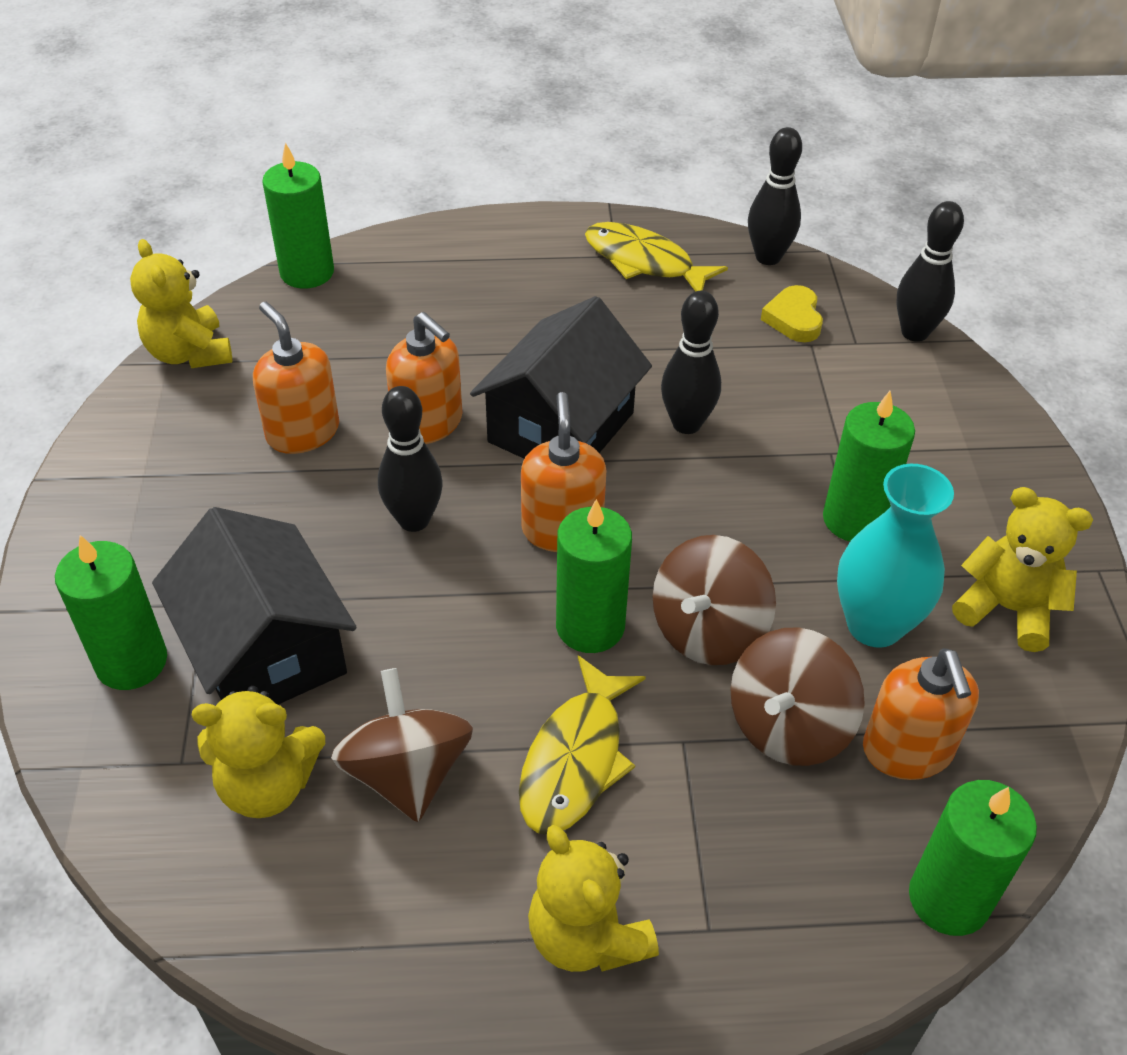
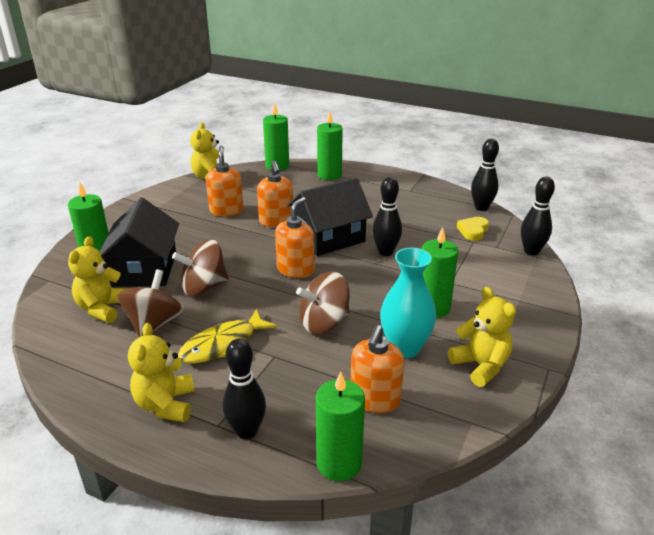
camera: 30 degrees right, 15 degrees down
(268, 785) = (102, 309): yellow teddy bear -> yellow teddy bear turned 75 degrees clockwise
(414, 520) = (240, 248): black bowling pin -> black bowling pin (247, 431)
(590, 626) = (274, 304): green candle -> green candle (329, 175)
(644, 262) = (420, 195): yellow fish -> none
(788, 726) = (326, 368): brown spinning top -> brown spinning top (204, 287)

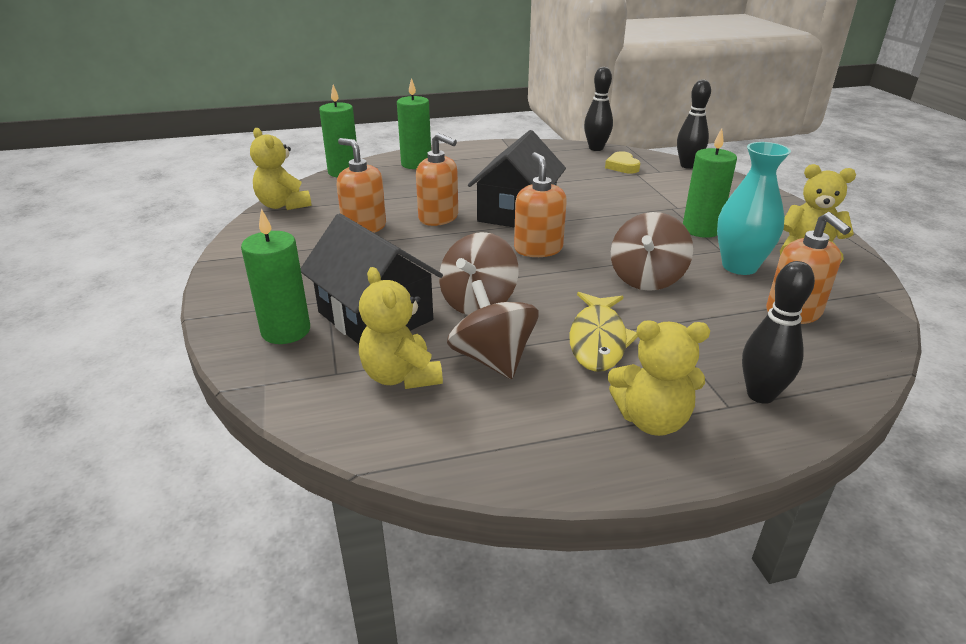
camera: 40 degrees left, 0 degrees up
(166, 404) = (652, 420): yellow teddy bear -> yellow teddy bear turned 45 degrees counterclockwise
(339, 463) = (864, 372): green candle -> none
(385, 252) = (587, 205): black bowling pin -> none

